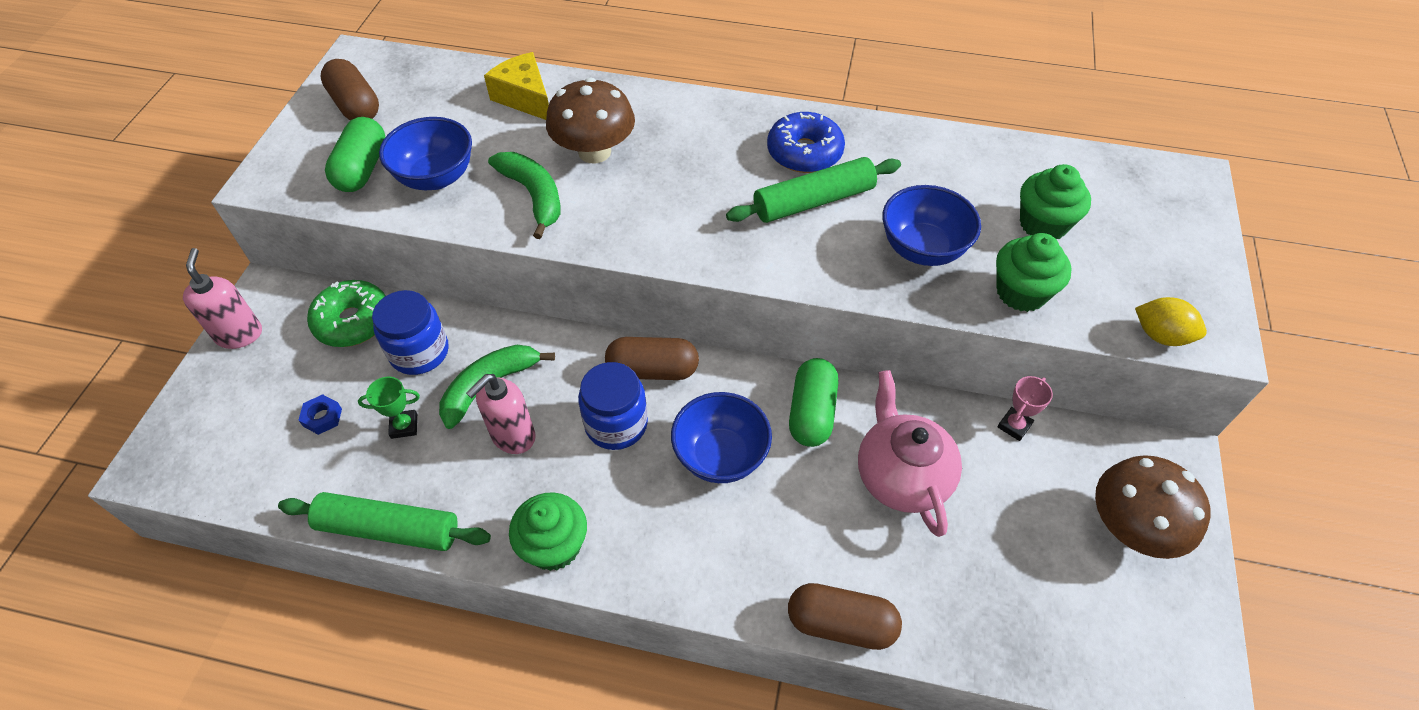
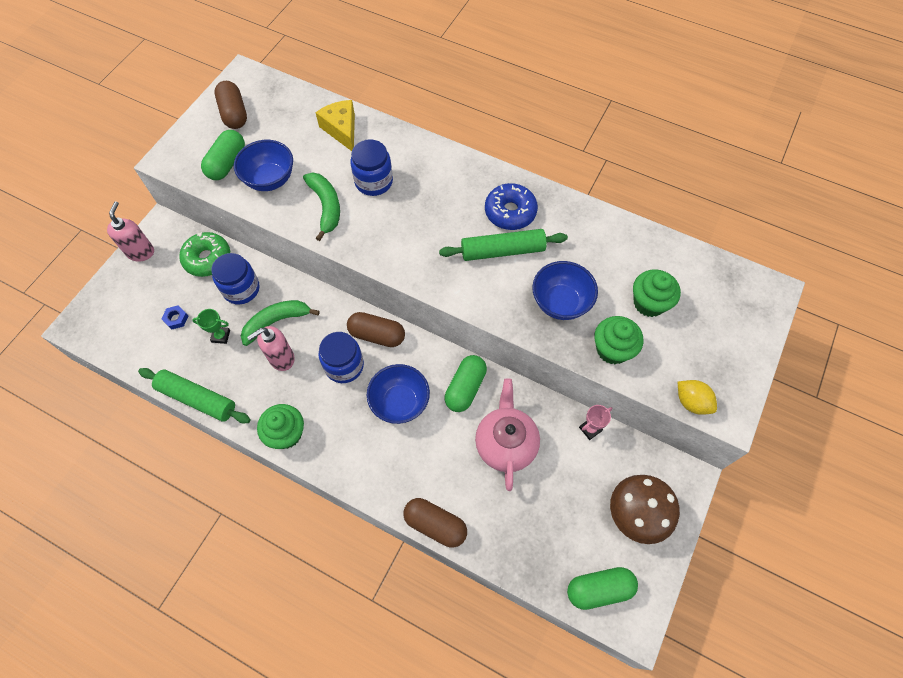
camera: 15 degrees right, 10 degrees up
(594, 152) = (374, 182): brown mushroom -> blue jar
(1127, 653) = (599, 589): none -> green capsule

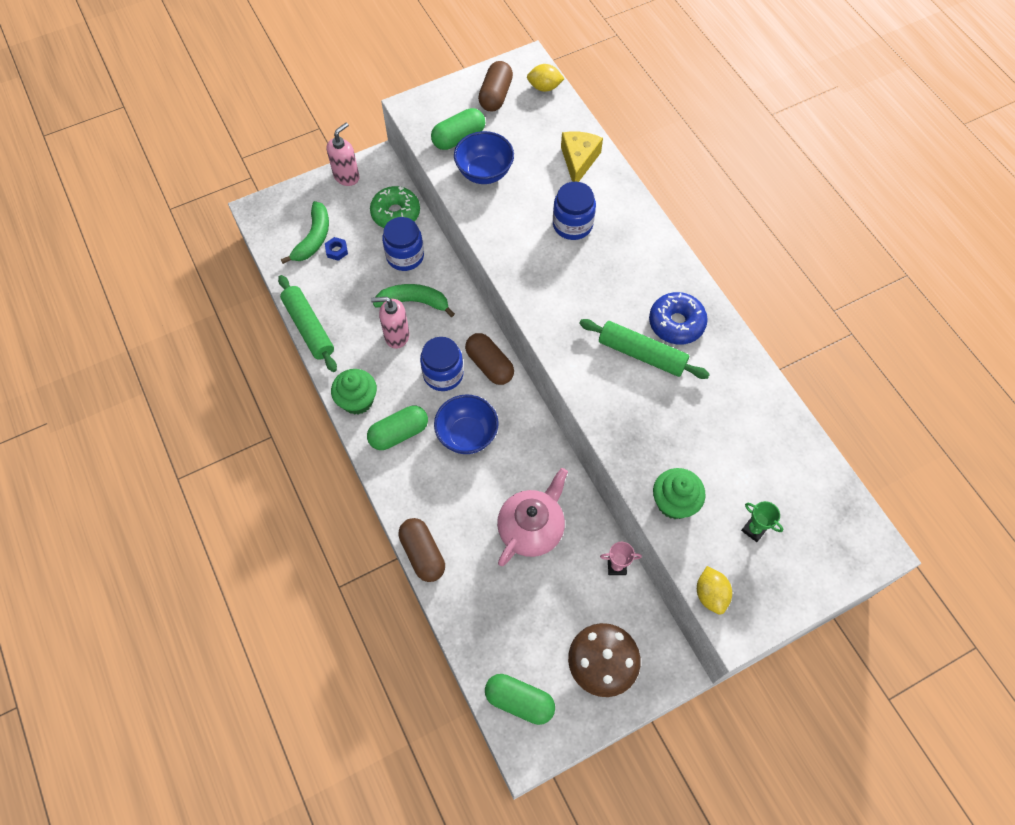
camera: 35 degrees right, 0 degrees up
(221, 336) = (361, 287): green trophy -> green trophy (754, 529)
(271, 87) = (544, 87): none -> yellow lemon
(326, 207) = (514, 224): green banana -> green banana (313, 238)
(465, 388) = (532, 459): green capsule -> green capsule (399, 433)
(560, 302) = (659, 432): blue bowl -> none
(649, 303) = (743, 484): green cupcake -> none

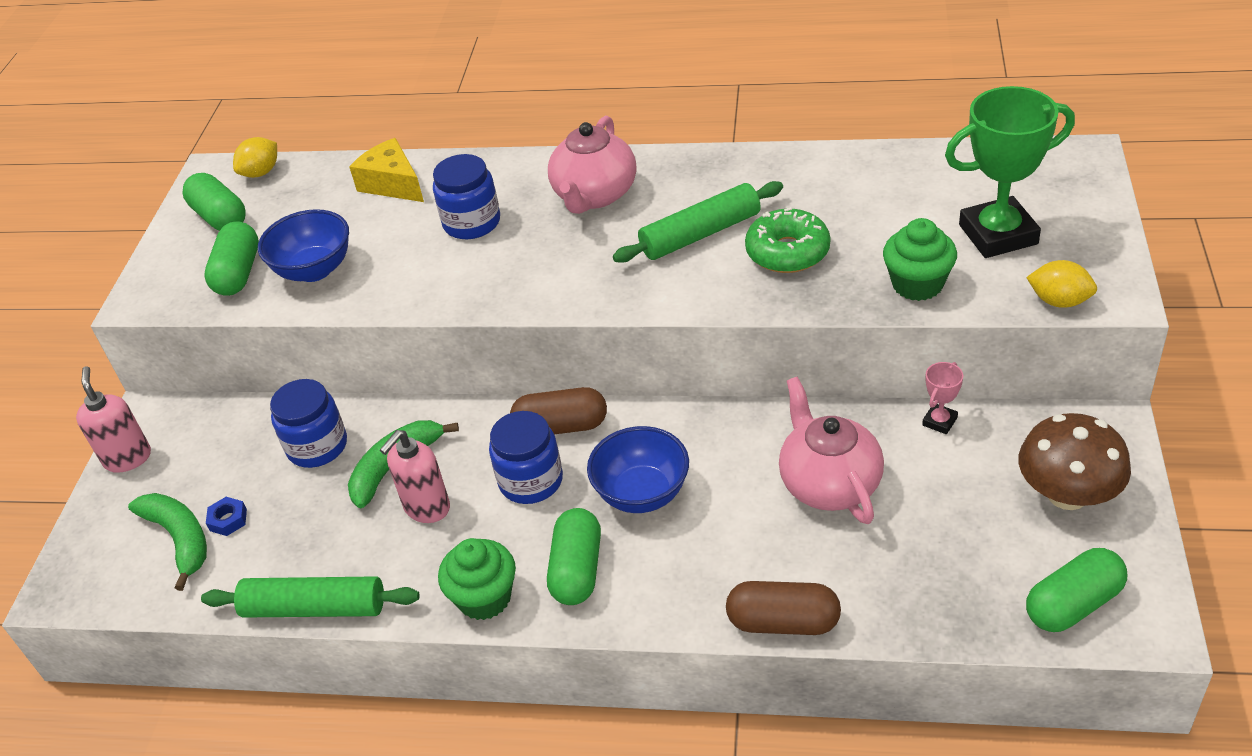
camera: 50 degrees left, 20 degrees down
(396, 213) = (243, 429): green donut -> green donut (787, 252)
(496, 95) = (220, 217): brown capsule -> green capsule
(639, 275) = (595, 195): none -> pink teapot
(676, 323) = (686, 191): blue donut -> none
(754, 529) = (998, 234): green trophy -> green trophy, size x2.27

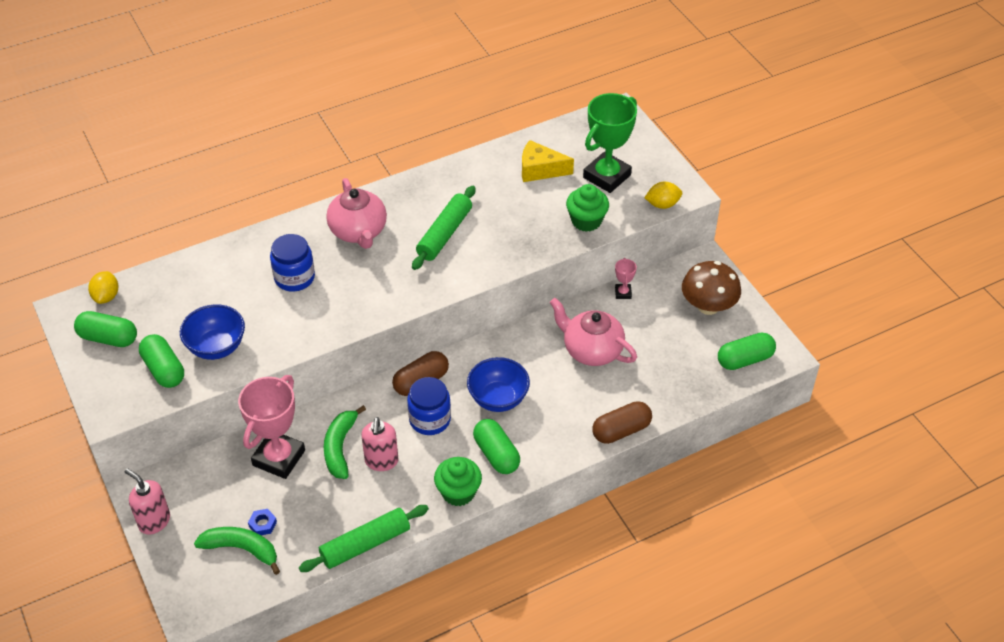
camera: 40 degrees left, 5 degrees up
(317, 446) = (279, 458): blue jar -> pink trophy
(392, 184) = (214, 271): yellow cheese -> yellow cheese (540, 170)
(787, 252) = (503, 227): green donut -> none
(1072, 604) = (744, 359): green capsule -> green capsule turned 45 degrees clockwise

